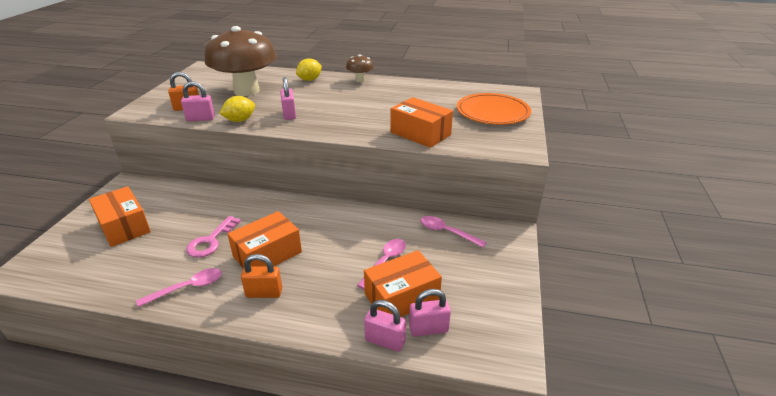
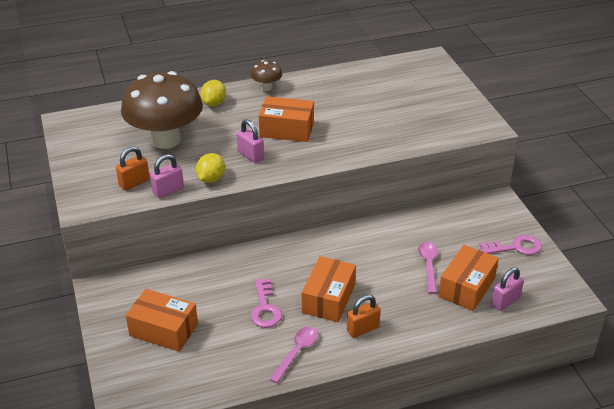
camera: 30 degrees left, 5 degrees up
(385, 341) = (484, 322): pink padlock -> none
(420, 133) = (393, 137): orange box -> orange box (287, 129)
(447, 232) = (451, 221): pink spoon -> none
(491, 279) = (515, 247): none -> pink key
(492, 113) = (430, 92): orange plate -> none

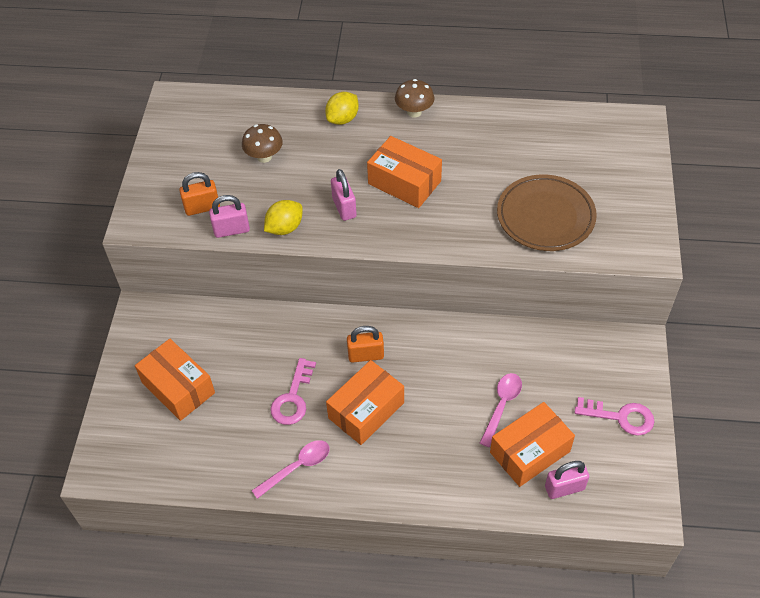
camera: 25 degrees right, 15 degrees up
(165, 140) = (264, 157): brown mushroom -> brown mushroom, size x0.43
(363, 329) = (382, 464): orange padlock -> orange padlock (366, 355)
(402, 124) = (545, 216): none -> brown plate

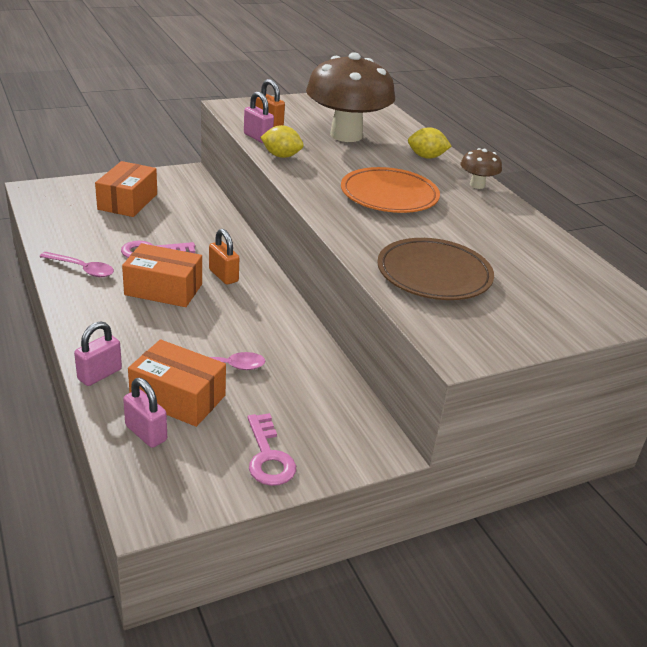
camera: 55 degrees right, 20 degrees down
(264, 157) = (346, 135): brown mushroom -> brown mushroom, size x2.32
(344, 208) = (329, 175): pink padlock -> pink padlock (100, 374)
(404, 182) = (389, 195): orange box -> orange plate

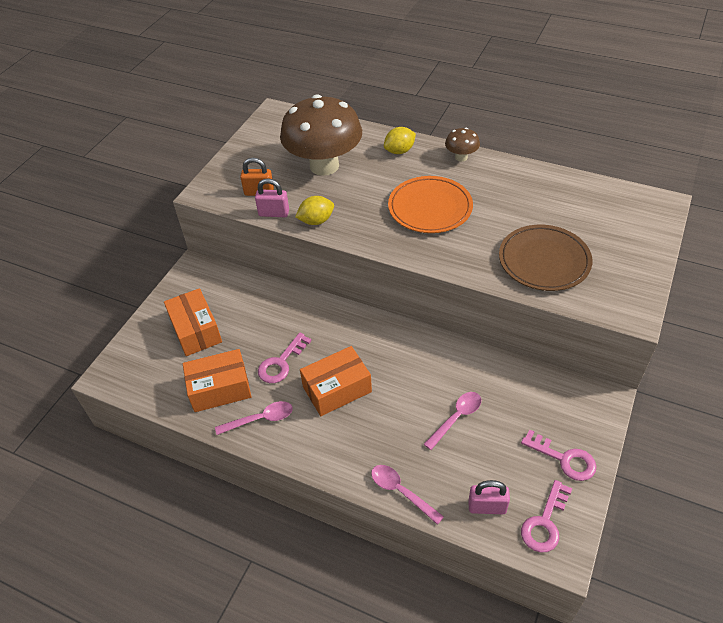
camera: 35 degrees left, 15 degrees up
(100, 374) = (401, 492): pink padlock -> pink spoon
(174, 480) = (545, 522): none -> pink key
(178, 398) = (466, 465): orange box -> orange box (220, 389)
(223, 276) = (355, 345): orange padlock -> none

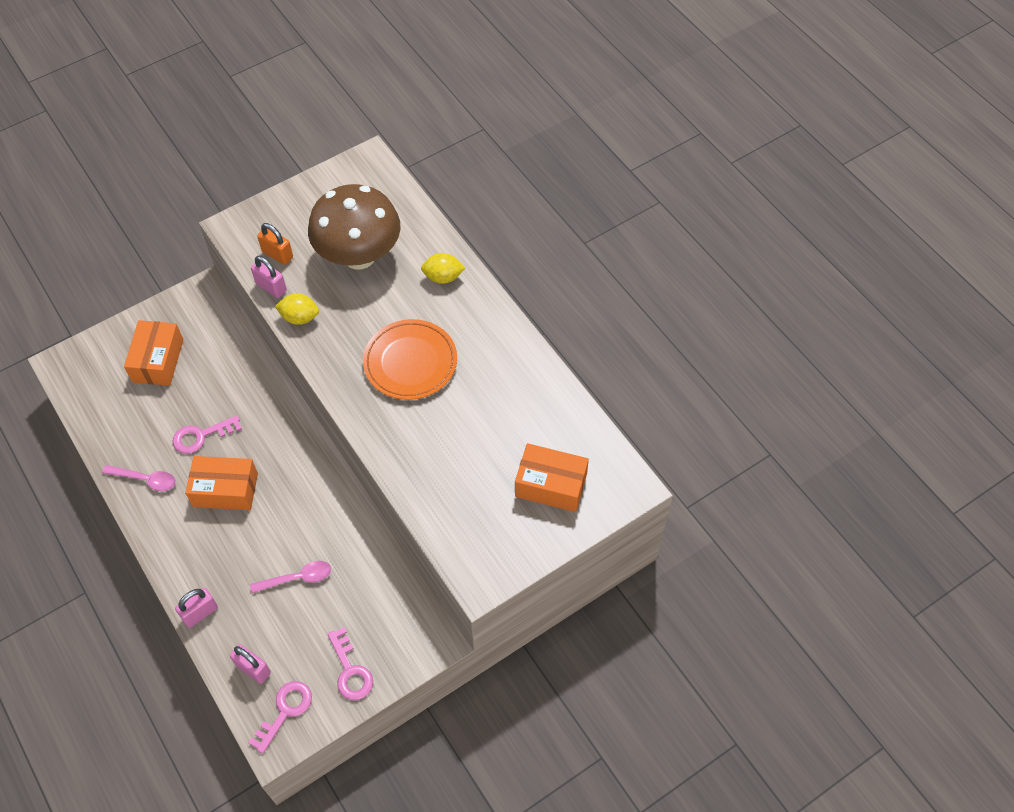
camera: 30 degrees right, 10 degrees up
(220, 389) = (136, 431): orange box -> orange box (551, 485)
(401, 492) = (200, 613): pink spoon -> pink padlock
(461, 157) = (494, 318): brown mushroom -> none
(544, 261) = (456, 482): brown plate -> none
(545, 522) = (285, 711): pink key -> pink key turned 150 degrees clockwise

